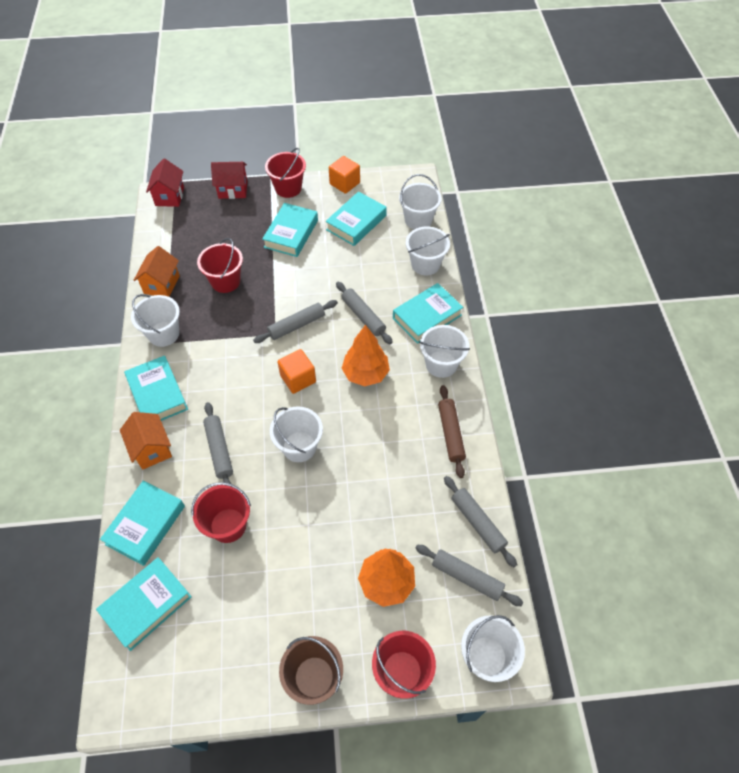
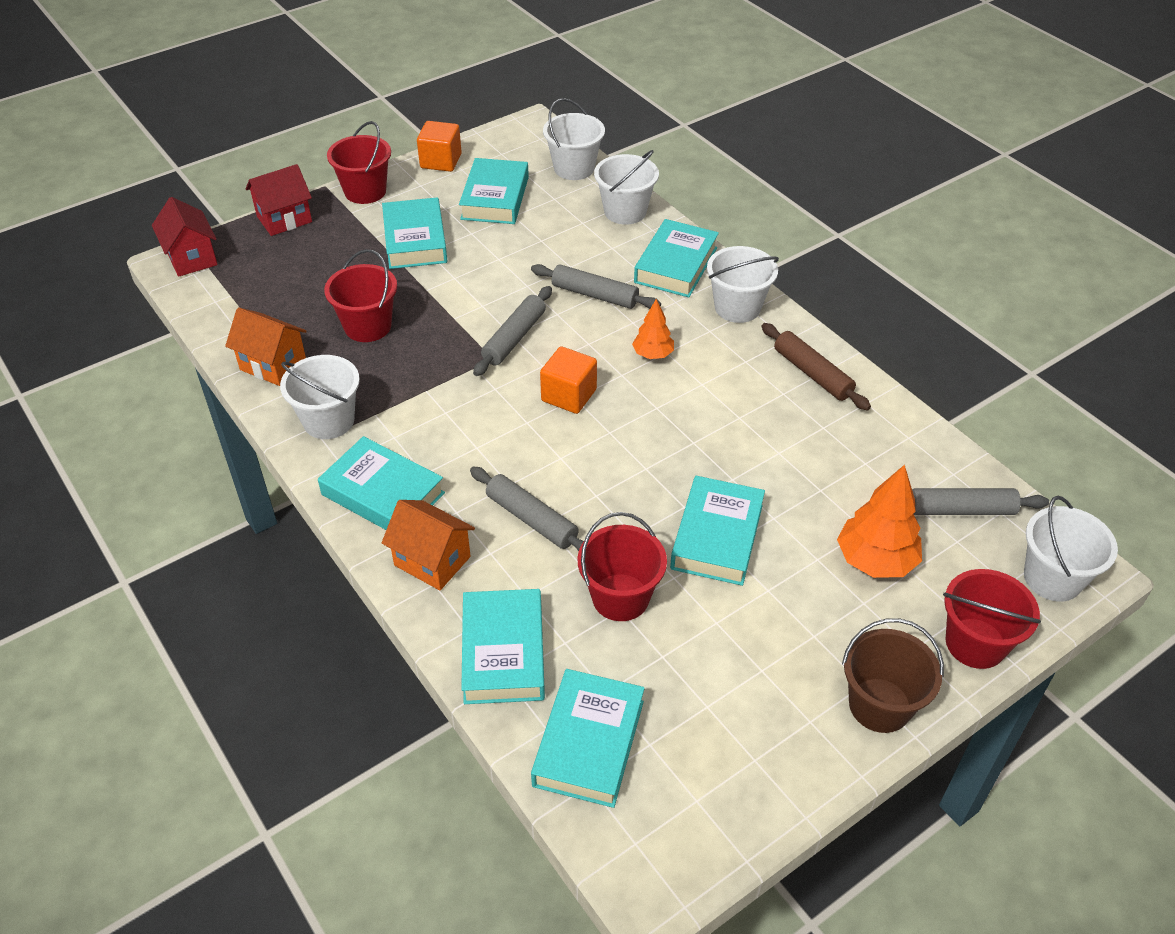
camera: 30 degrees left, 10 degrees down
(162, 284) = (273, 365): orange house -> orange house turned 45 degrees counterclockwise
(299, 447) = (637, 468): white bucket -> none
(308, 515) = (717, 536): none -> turquoise book
(365, 374) = (653, 354): orange tree -> orange tree, size x0.59
(478, 523) = (924, 450): grey rolling pin -> none

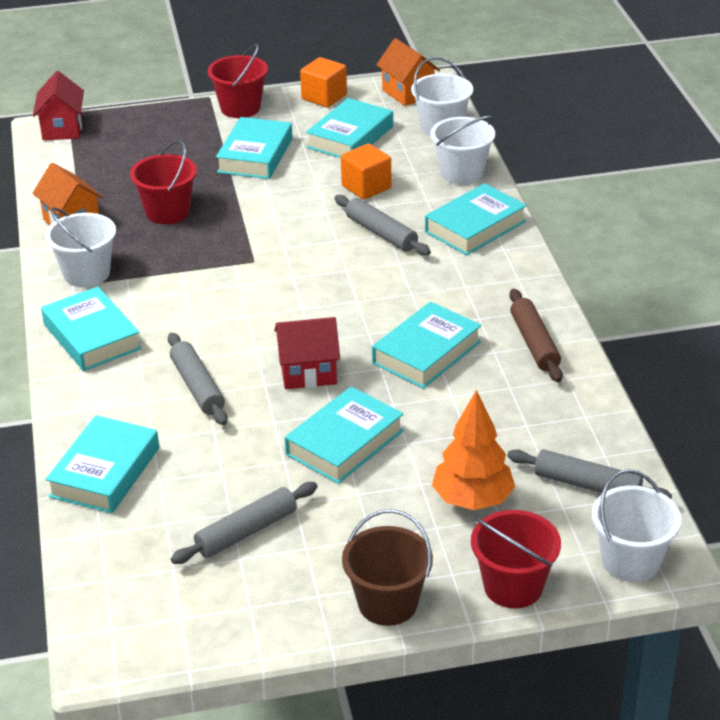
camera: 25 degrees right, 10 degrees down
(284, 219) = (157, 115): red house -> red house (308, 373)
(432, 561) = (96, 394): orange house -> orange house (408, 93)
(514, 338) = (284, 250): grey rolling pin -> grey rolling pin (246, 531)
(569, 395) = (298, 305): orange cube -> orange cube (366, 187)
(588, 743) = (125, 553): turquoise book -> turquoise book (426, 352)
(620, 597) = (228, 462): red bucket -> none
(653, 354) = (397, 292): orange tree -> none
(737, 307) = (506, 274): white bucket -> none

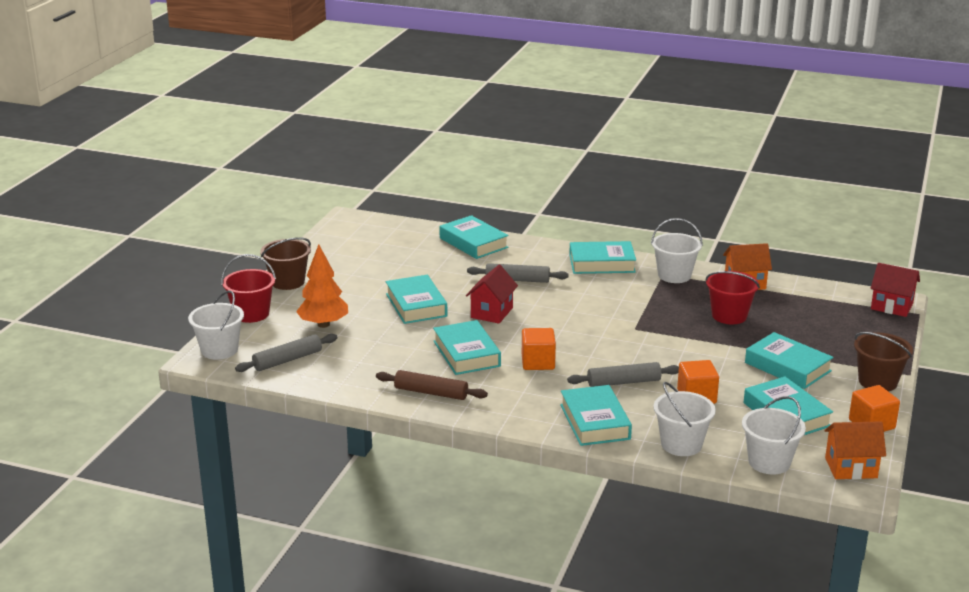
camera: 120 degrees right, 10 degrees down
(240, 108) = (877, 382): red bucket -> brown bucket
(246, 531) = (383, 264): grey rolling pin -> none
(395, 297) = (538, 362): none -> orange cube

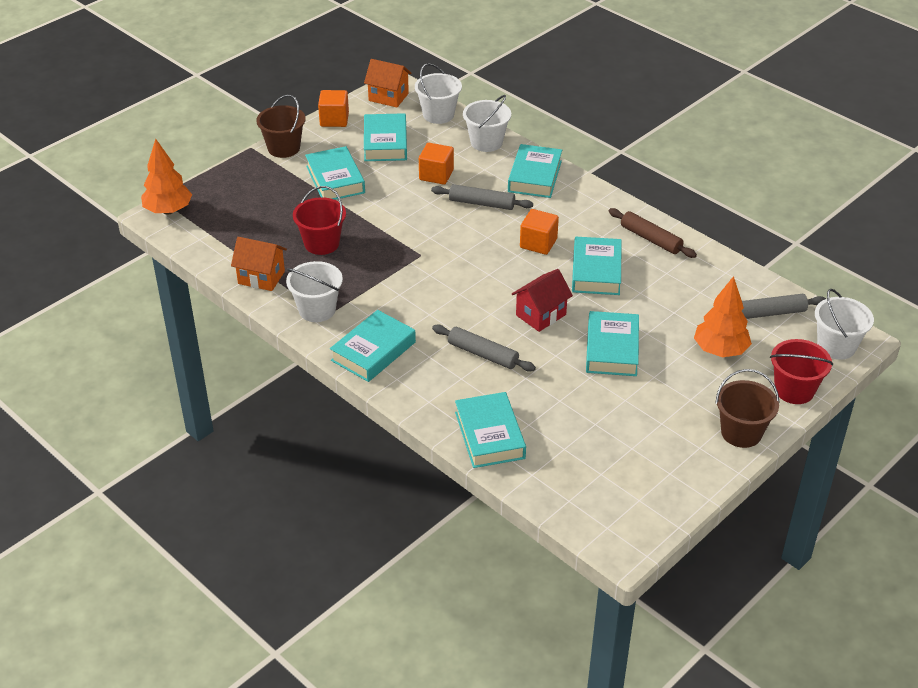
camera: 155 degrees left, 15 degrees up
(602, 263) = (373, 351): turquoise book -> turquoise book turned 75 degrees counterclockwise
(891, 306) = (168, 211): red house -> orange tree

